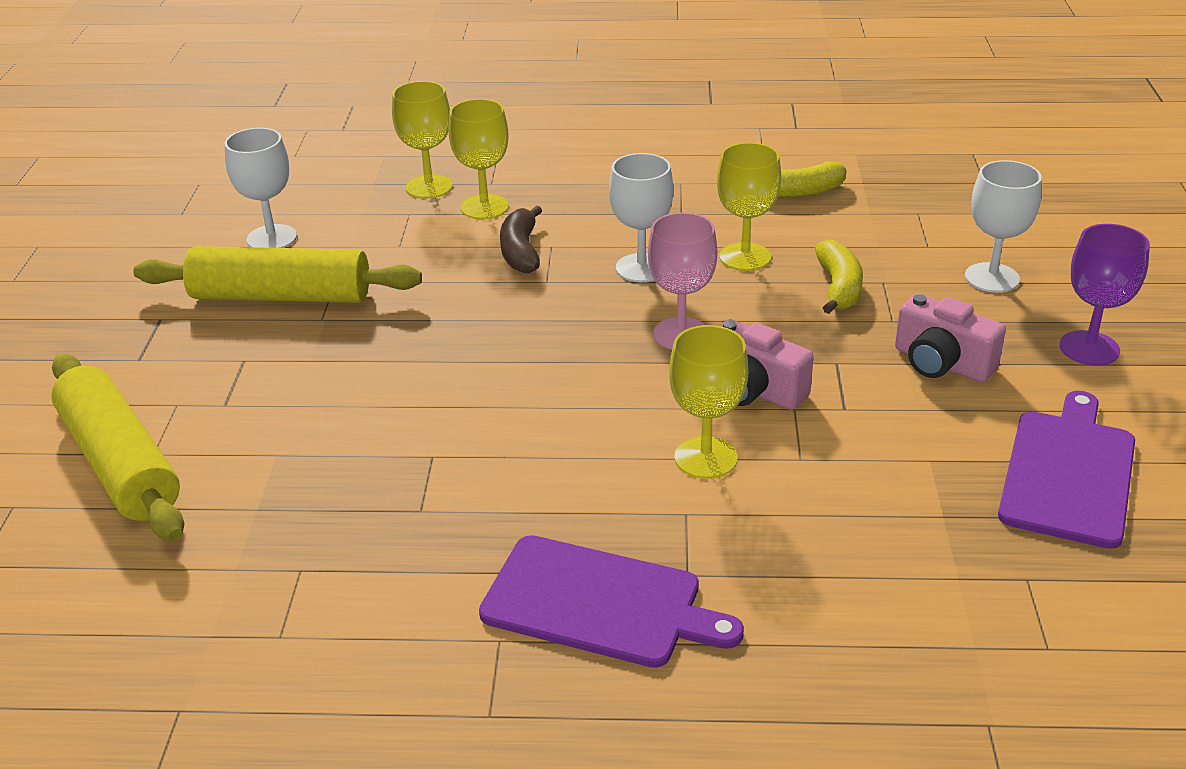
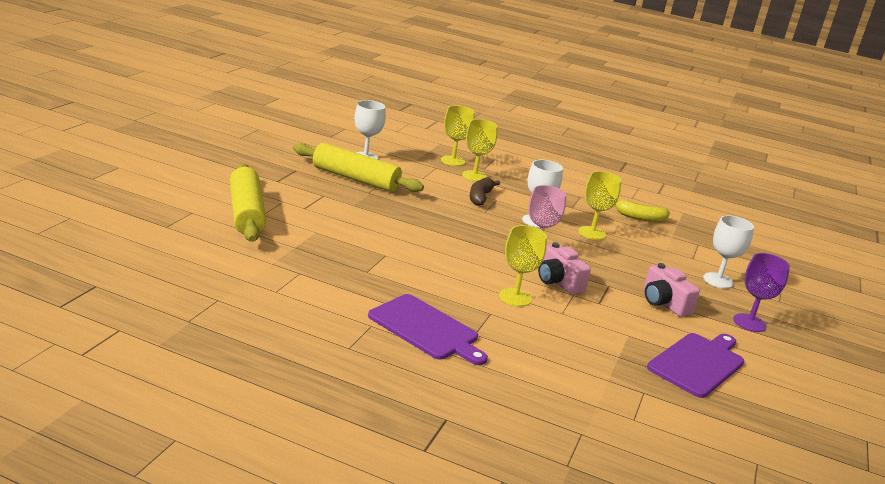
camera: 15 degrees right, 10 degrees down
(839, 288) = (632, 259): yellow banana -> none

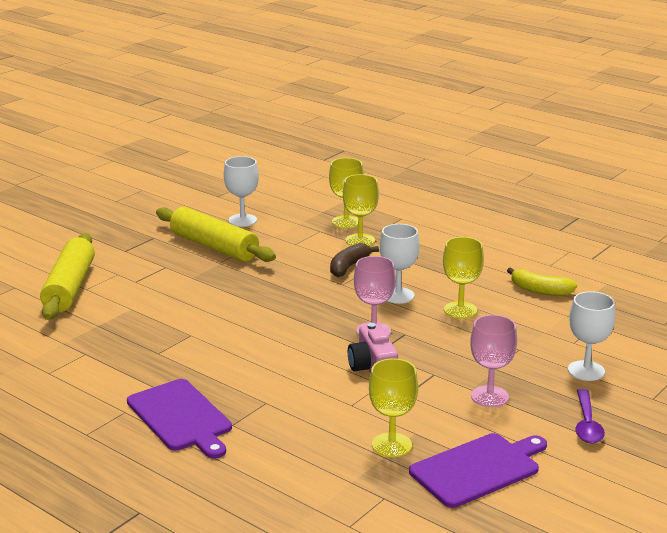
camera: 20 degrees right, 0 degrees up
(515, 297) = (307, 385): yellow goblet -> yellow goblet (391, 445)
(664, 303) = (489, 396): pink camera -> pink goblet
(749, 323) = (587, 424): purple goblet -> purple spoon

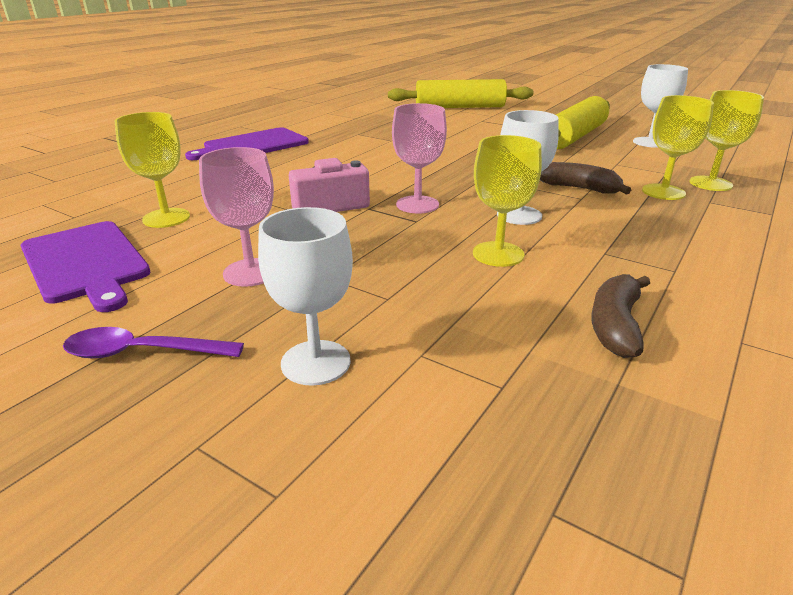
camera: 85 degrees right, 5 degrees up
(540, 290) = (615, 325): yellow banana -> brown banana

